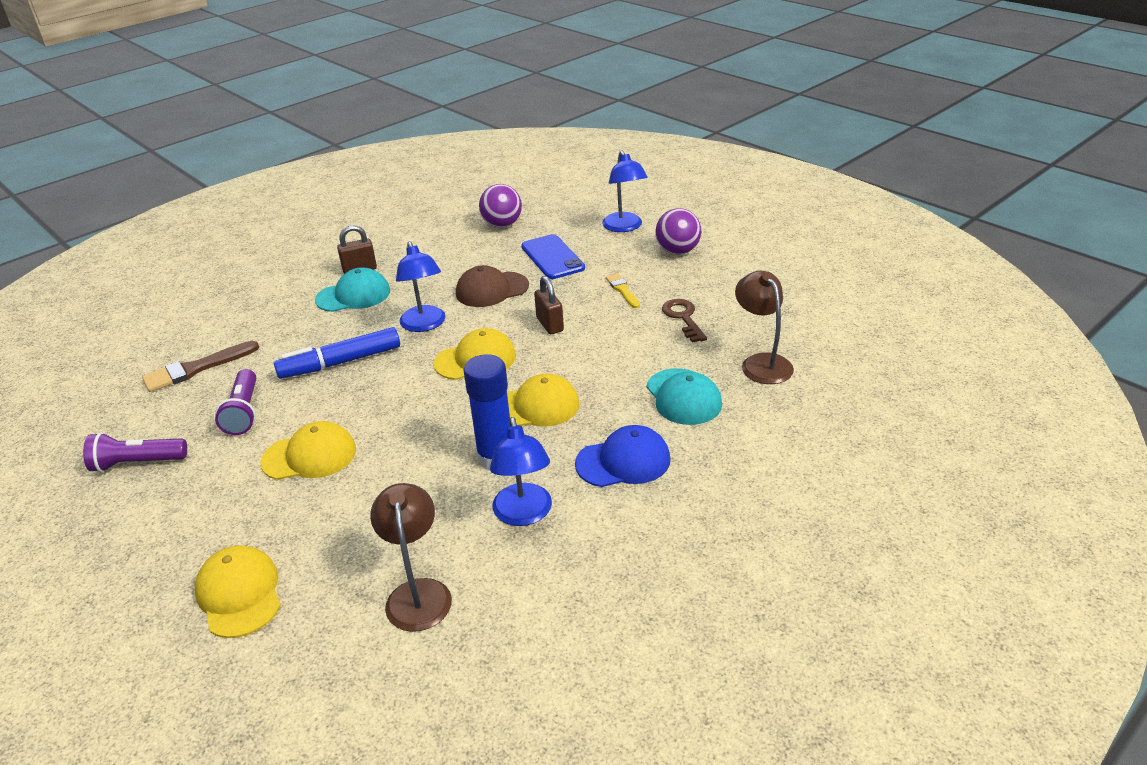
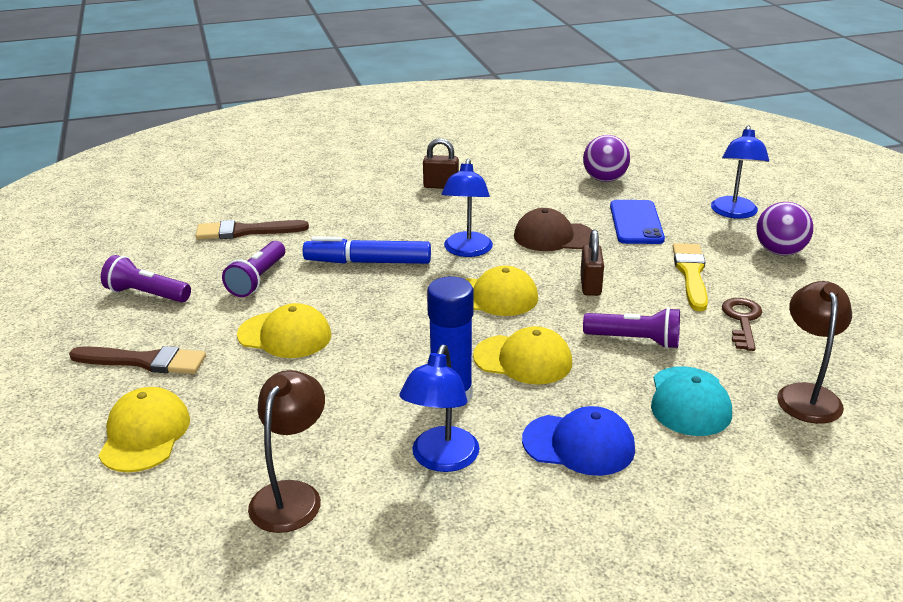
camera: 25 degrees right, 5 degrees down
(186, 528) = (144, 361): none -> brown brush
(353, 295) = (420, 207): turquoise cap -> none
(614, 360) = (635, 340): none -> purple flashlight
(622, 290) = (691, 274): yellow brush -> yellow brush, size x1.65

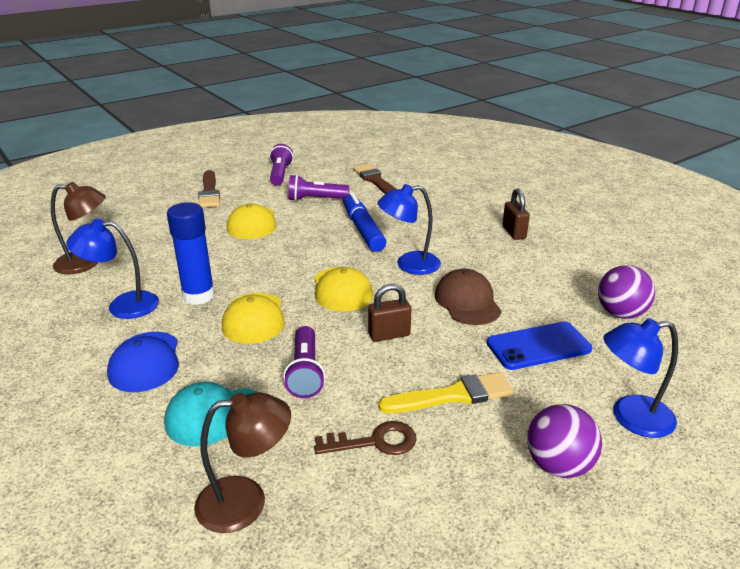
camera: 70 degrees right, 0 degrees up
(145, 434) = (140, 210): yellow cap -> none

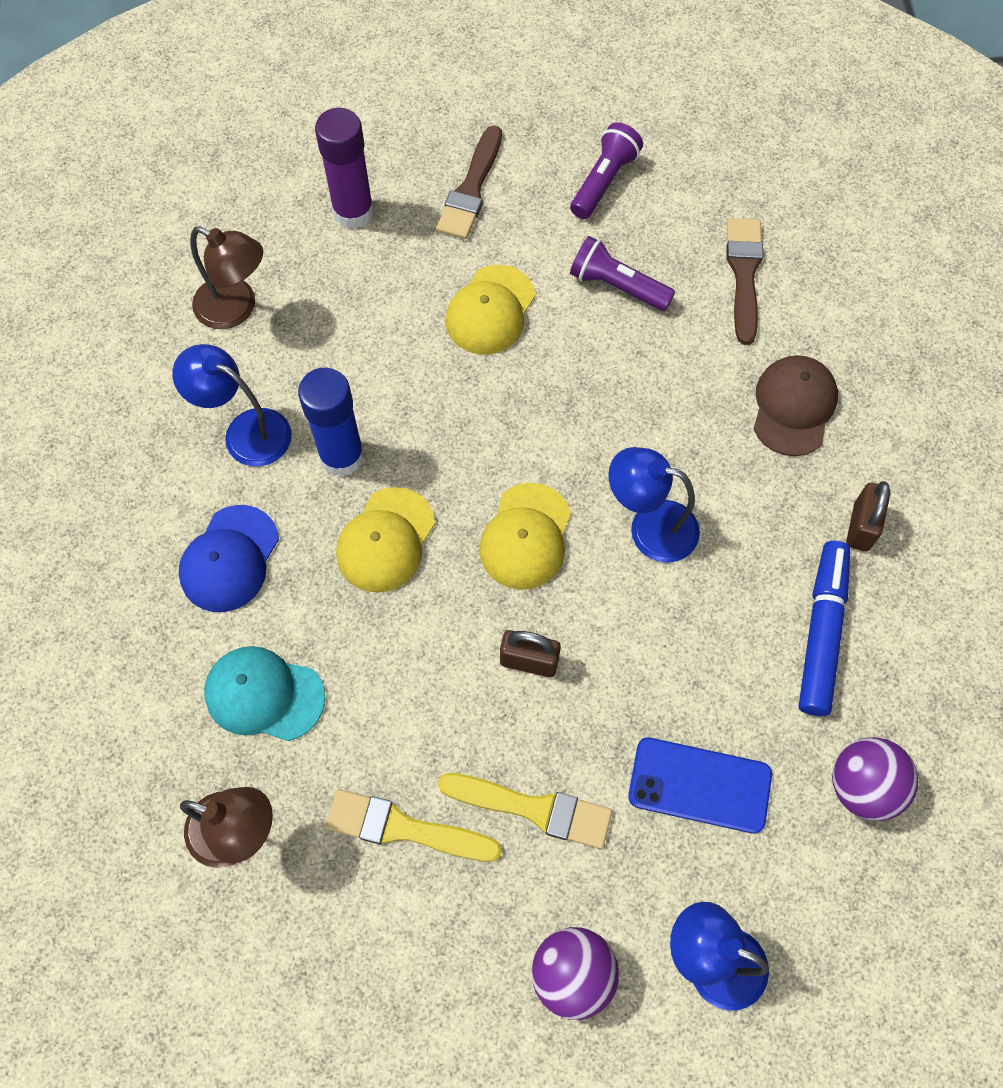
camera: 30 degrees right, 35 degrees up
(143, 214) = (353, 212): none -> purple glue stick
(305, 372) = (392, 676): purple flashlight -> none
(363, 230) = (639, 406): blue marker -> blue marker (821, 632)
(374, 442) = (404, 828): brown key -> yellow brush
(467, 302) = (673, 650): brown cap -> brown cap (793, 407)

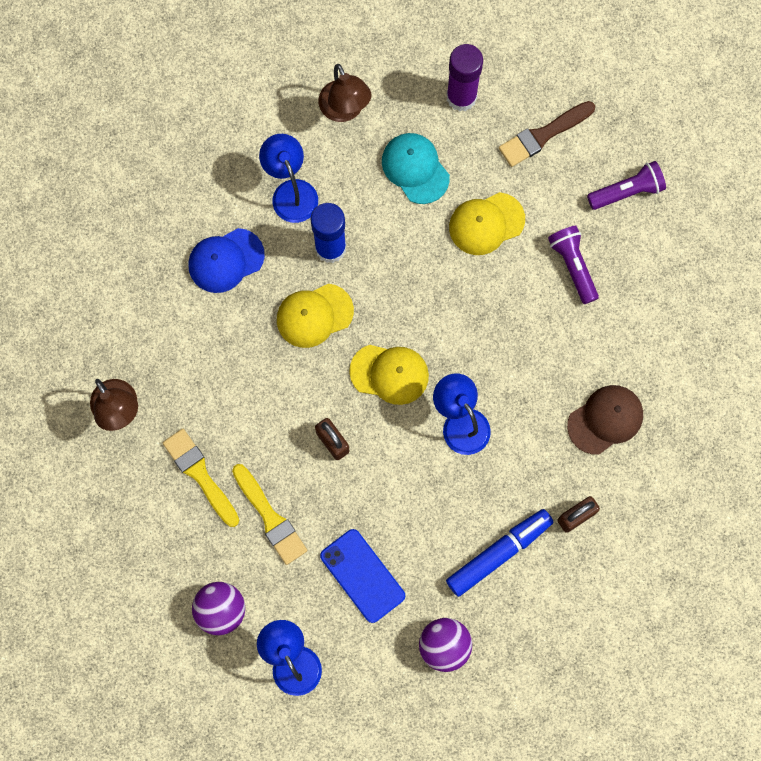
camera: 40 degrees right, 10 degrees up
(264, 695) = (186, 349): turquoise cap -> turquoise cap (415, 169)
(526, 537) = (389, 373): yellow cap -> yellow cap turned 135 degrees counterclockwise
(744, 274) = (655, 317): brown brush -> none

